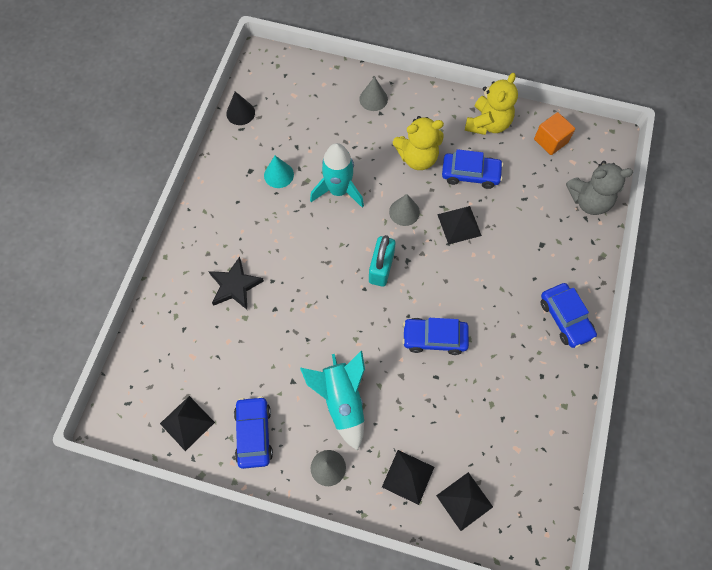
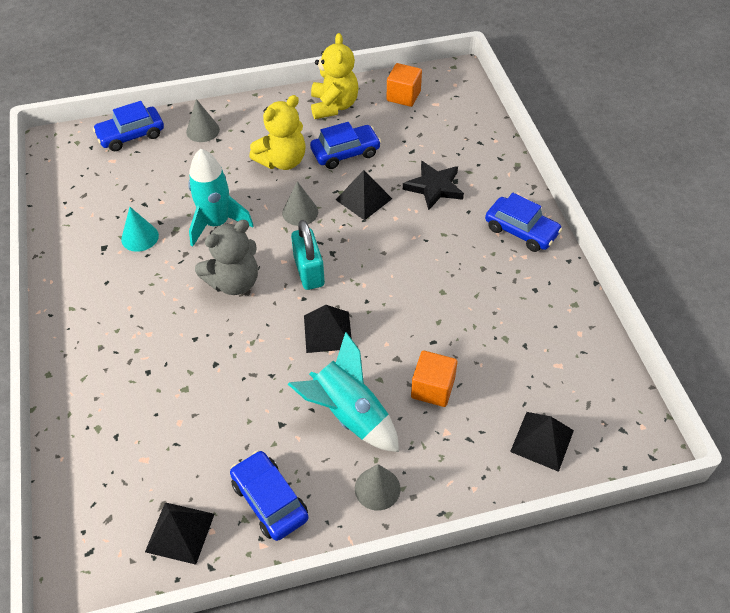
camera: 30 degrees left, 15 degrees down
(235, 286) = (153, 363): black star -> black star (434, 187)
(240, 113) = (59, 199): black cone -> none
(408, 477) = (469, 450): black pyramid -> black pyramid (328, 332)
(412, 414) = (432, 388): none -> orange cube
(434, 338) = (407, 308): blue car -> blue car (131, 135)
(589, 201) = (473, 128): grey teddy bear -> grey teddy bear (234, 282)

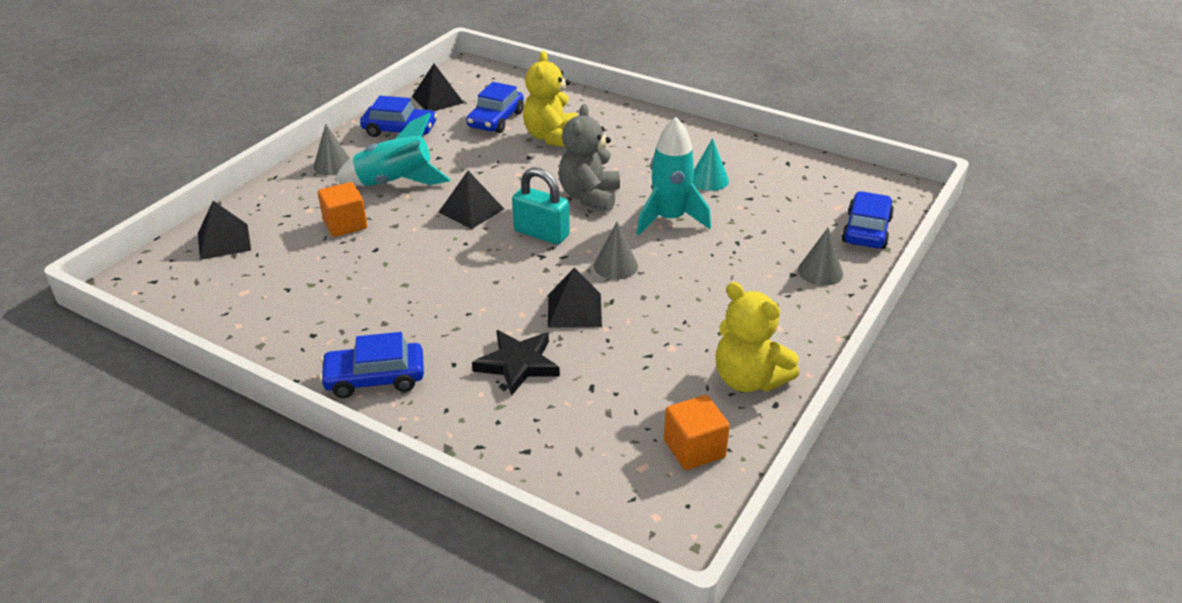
camera: 135 degrees right, 15 degrees down
(282, 161) = (702, 293): yellow teddy bear -> yellow teddy bear (552, 137)
(345, 153) = (657, 339): blue car -> blue car (496, 120)

